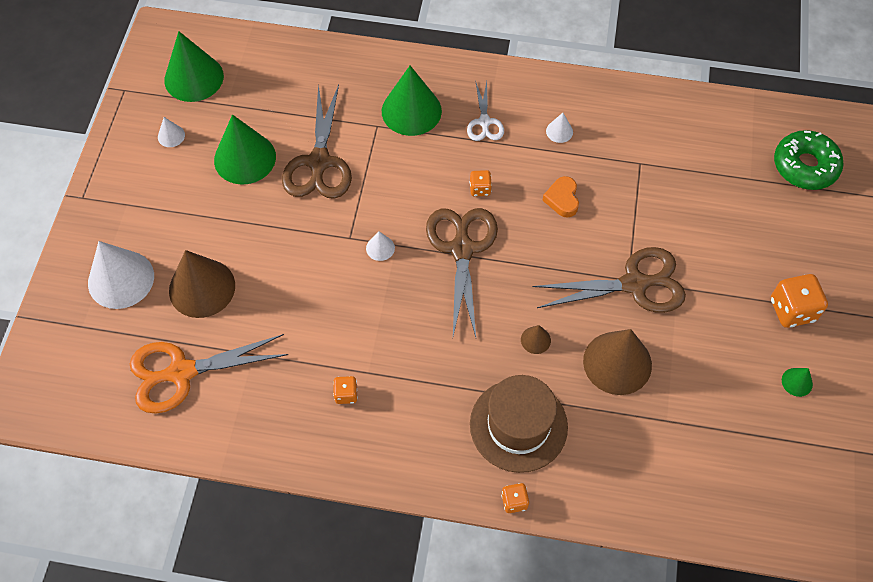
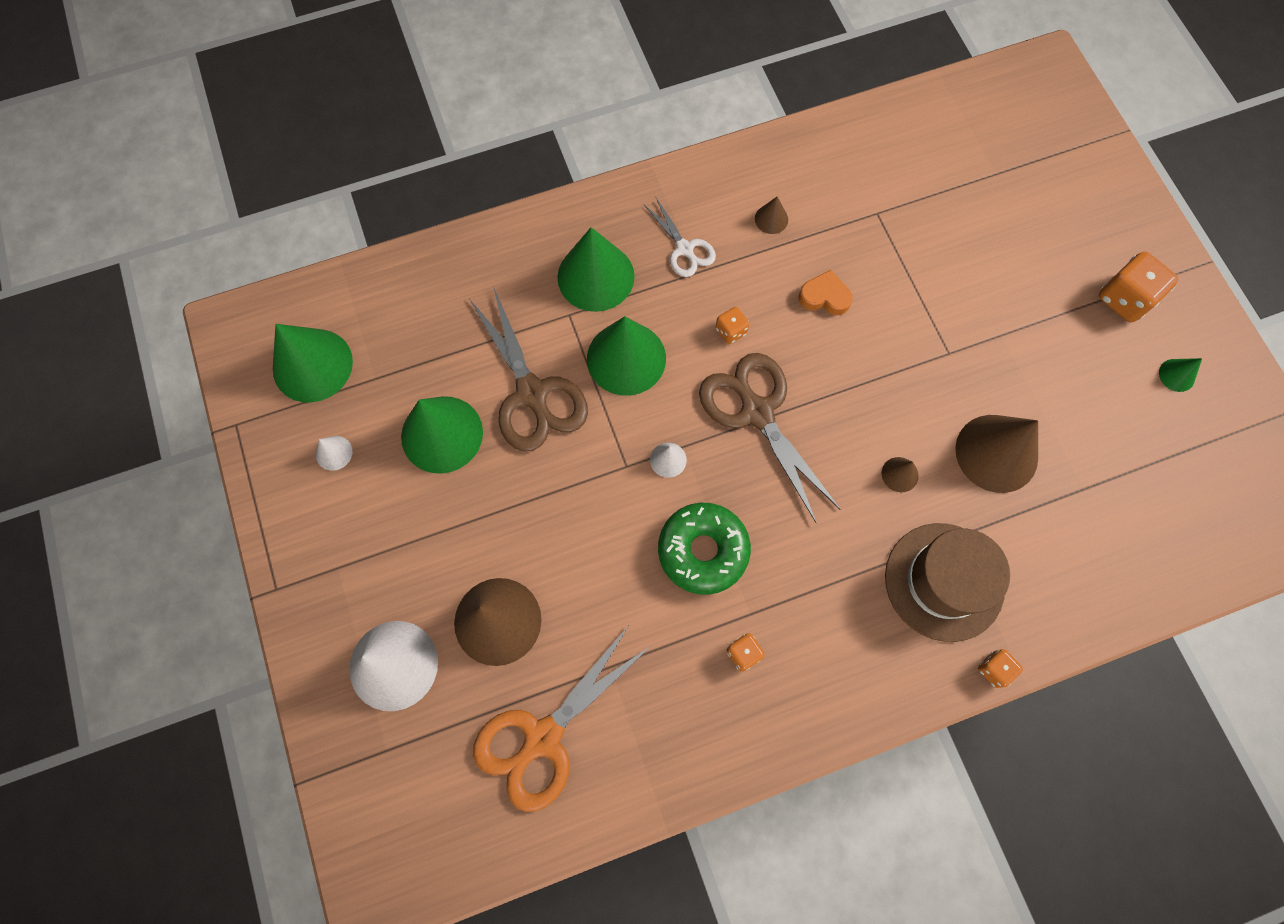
camera: 30 degrees left, 10 degrees up
(396, 171) = (626, 358): none -> green cone
(559, 131) = (771, 219): white cone -> brown cone
(562, 199) = (824, 297): orange heart -> orange heart turned 135 degrees clockwise
(634, 284) = (958, 355): brown scissors -> none
(805, 166) = (1039, 132): green donut -> green donut (703, 551)

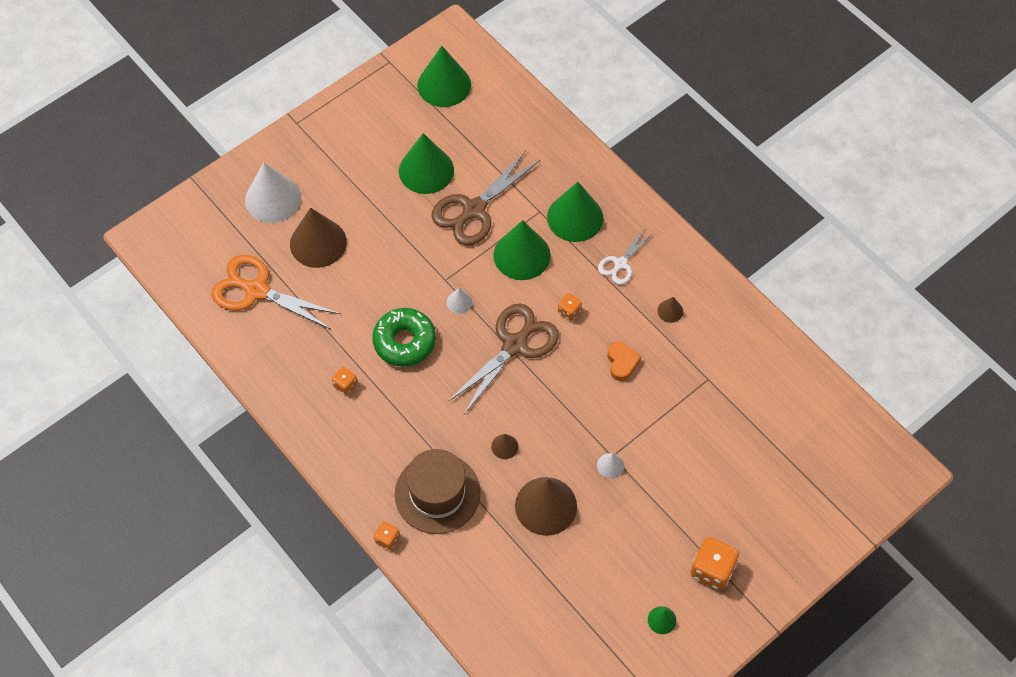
camera: 70 degrees right, 10 degrees down
(334, 453) = (391, 118): white cone -> white cone (610, 465)

